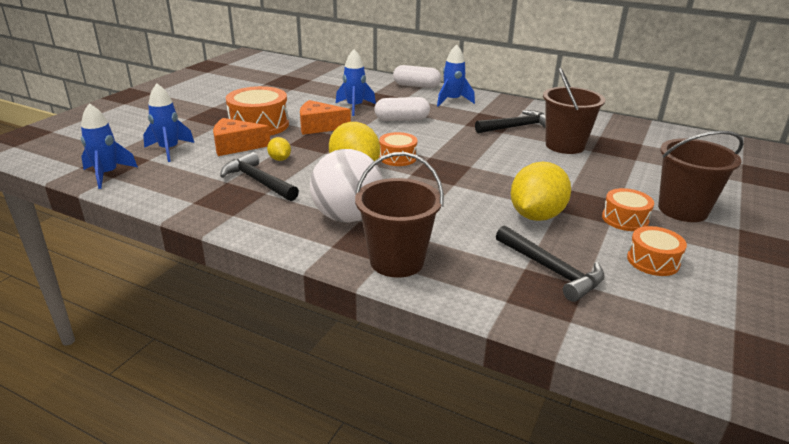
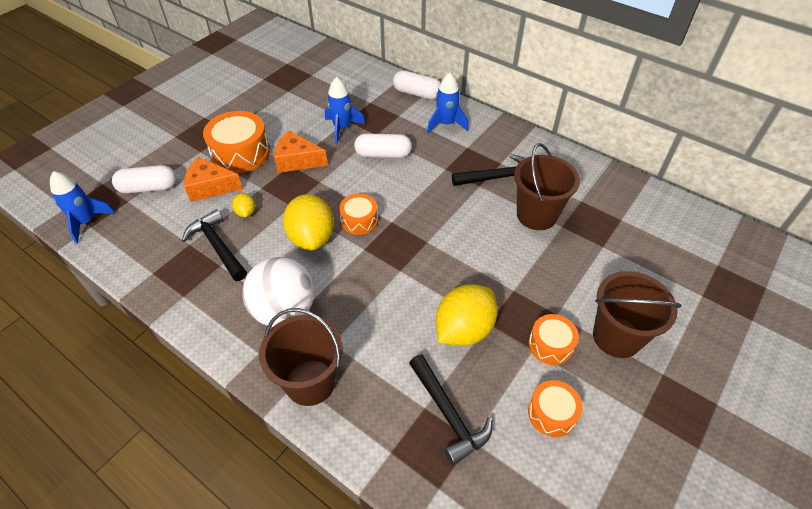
camera: 10 degrees right, 20 degrees up
(169, 150) = (148, 188): blue rocket -> white capsule

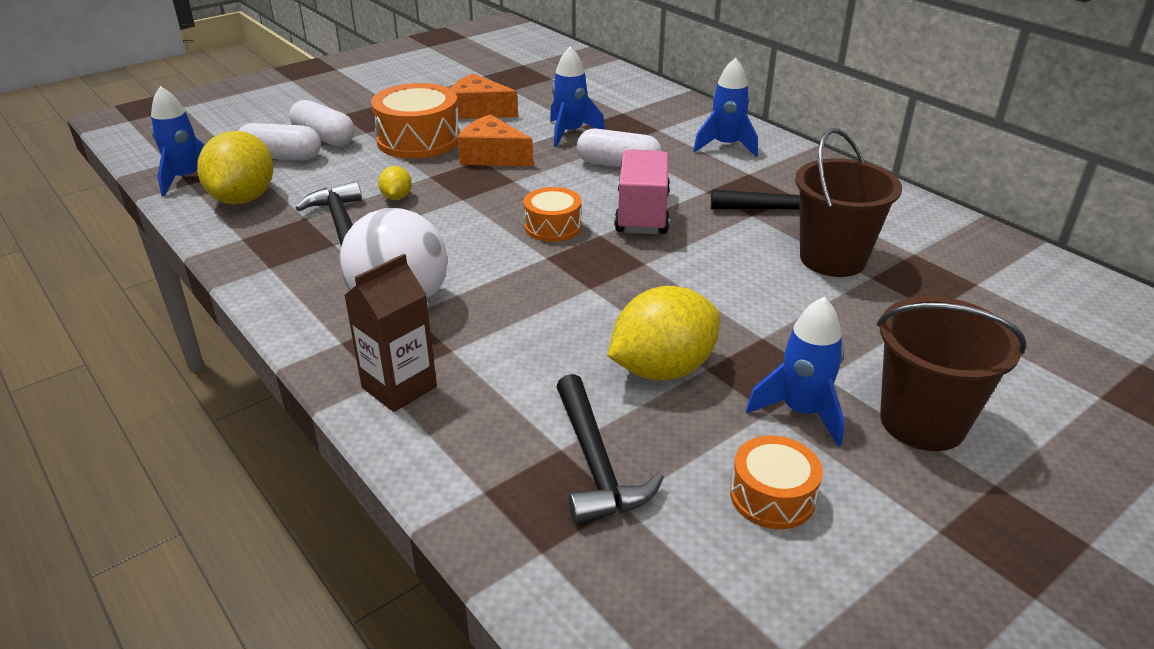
camera: 15 degrees right, 15 degrees down
(210, 187) = (362, 167): orange cheese -> orange cheese (478, 111)
(310, 382) = (399, 387): brown bucket -> brown carton
(311, 237) = (475, 235): yellow lemon -> yellow lemon (243, 198)
(412, 197) = (642, 214): none -> pink truck
(417, 93) = (695, 111): white capsule -> white capsule (324, 138)
(550, 345) = (801, 412): orange drum -> blue rocket

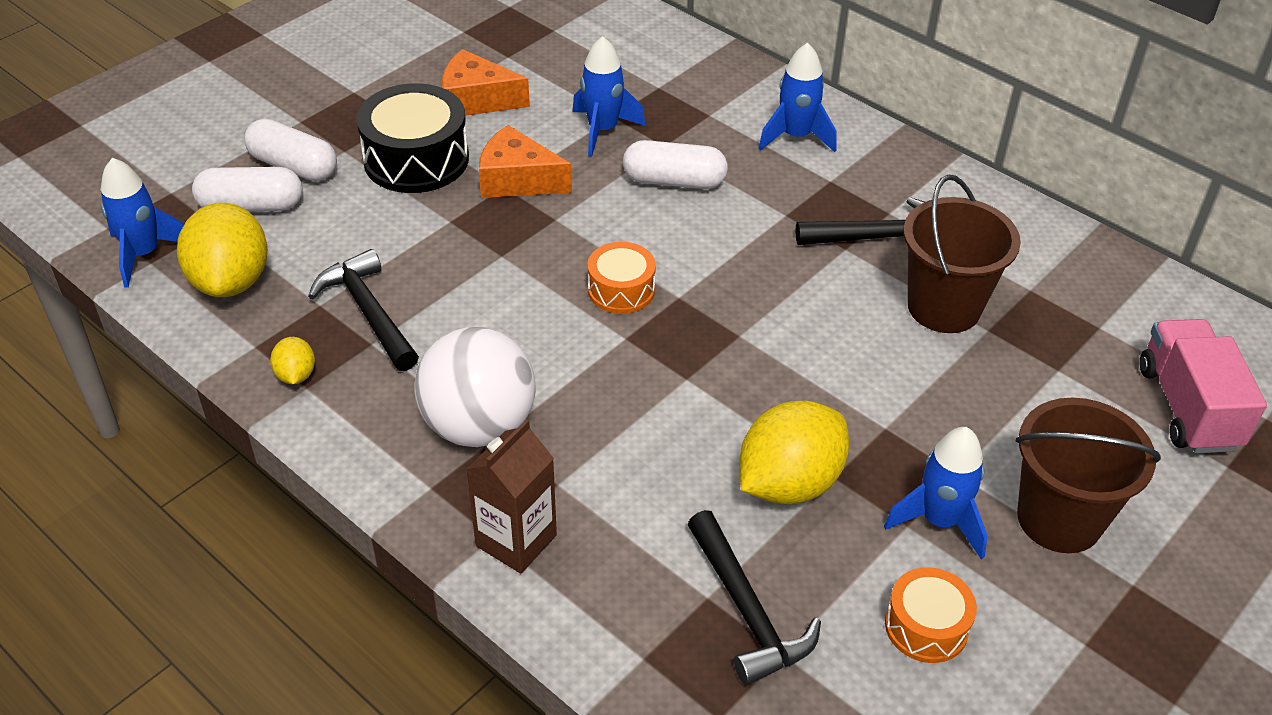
camera: 10 degrees left, 10 degrees up
(396, 197) = (421, 261): yellow lemon -> yellow lemon (296, 375)
(418, 140) = (416, 159): orange drum -> black drum
(642, 214) = (720, 259): pink truck -> pink truck (1187, 407)

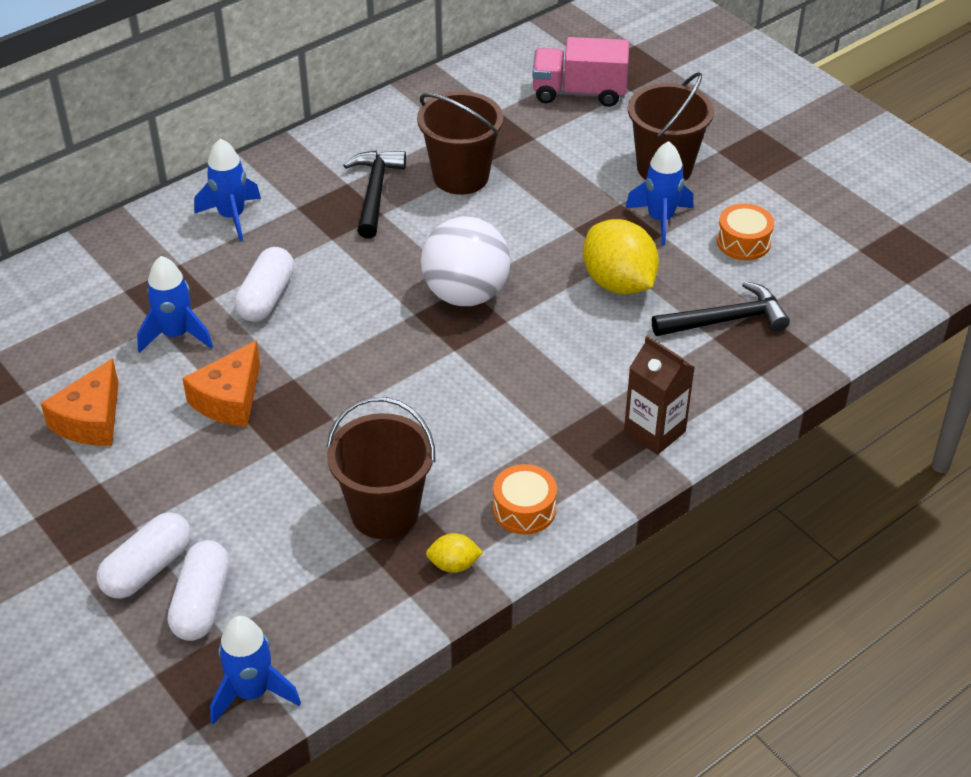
camera: 80 degrees left, 0 degrees up
(231, 281) = (314, 616): yellow lemon -> none
(369, 312) = (384, 512): black hammer -> brown bucket
(416, 159) = (171, 470): black drum -> none
(479, 426) = (535, 445): white ball -> white ball (465, 294)
(621, 290) = (397, 346): orange drum -> orange drum (524, 509)

